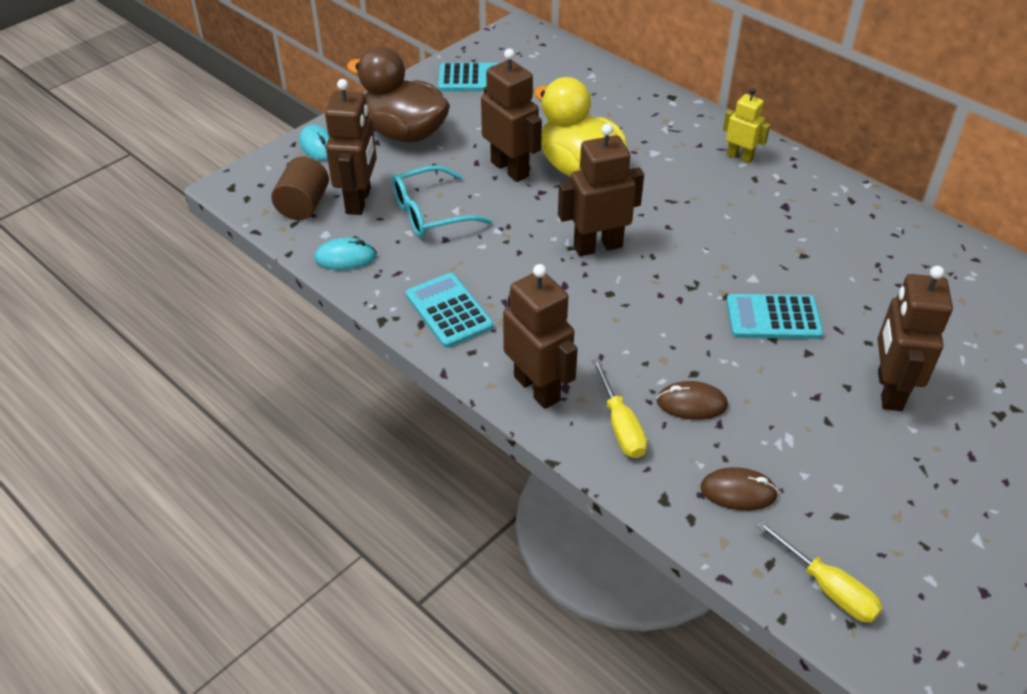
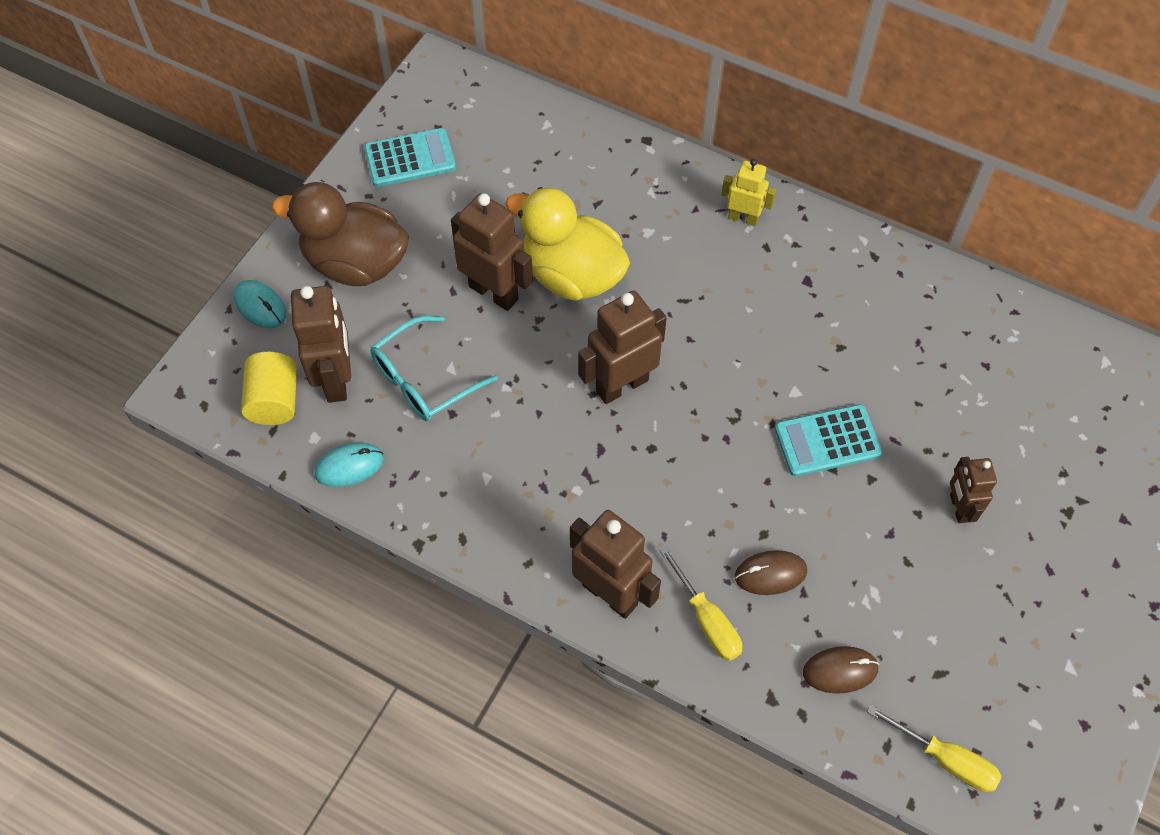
camera: 15 degrees left, 15 degrees up
(303, 205) = (274, 401): brown cylinder -> yellow cylinder
(449, 311) = (487, 514): turquoise calculator -> none
(889, 390) = (959, 508): brown robot -> brown robot, size x0.60

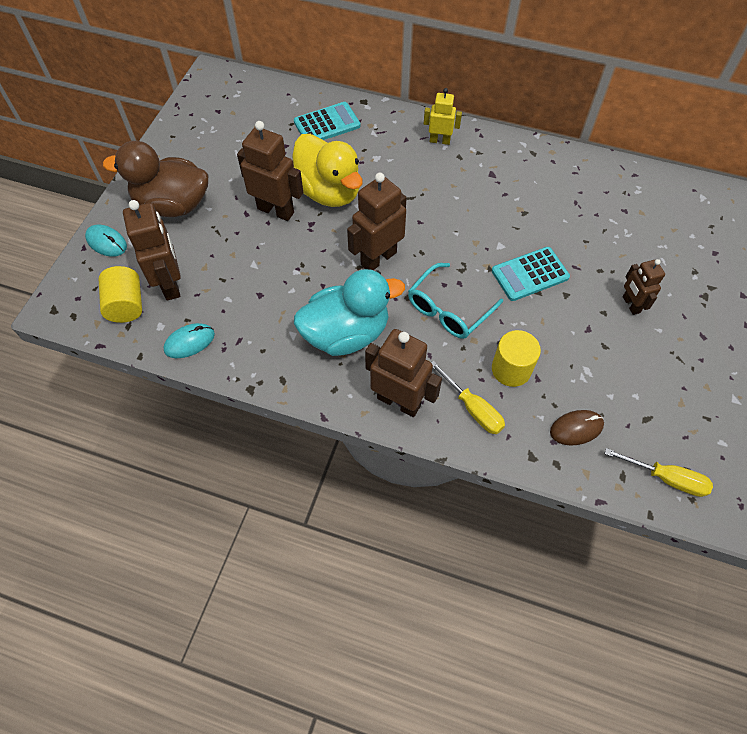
camera: 10 degrees left, 0 degrees up
(410, 158) = (201, 133): turquoise calculator -> turquoise calculator (327, 124)
(424, 379) = (235, 274): turquoise glasses -> turquoise glasses (448, 309)
(558, 487) = (346, 333): none -> turquoise duck
(571, 275) = (329, 192): yellow duck -> yellow duck turned 150 degrees counterclockwise
(770, 574) = (511, 369): brown mouse -> yellow cylinder

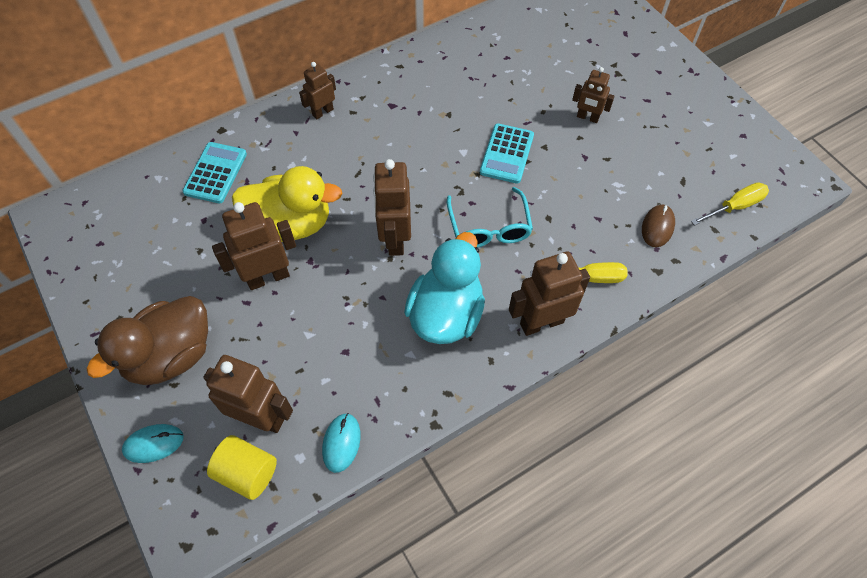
camera: 50 degrees left, 0 degrees up
(439, 141) = (322, 112): yellow robot -> brown robot
(511, 369) = (577, 228): yellow cylinder -> none

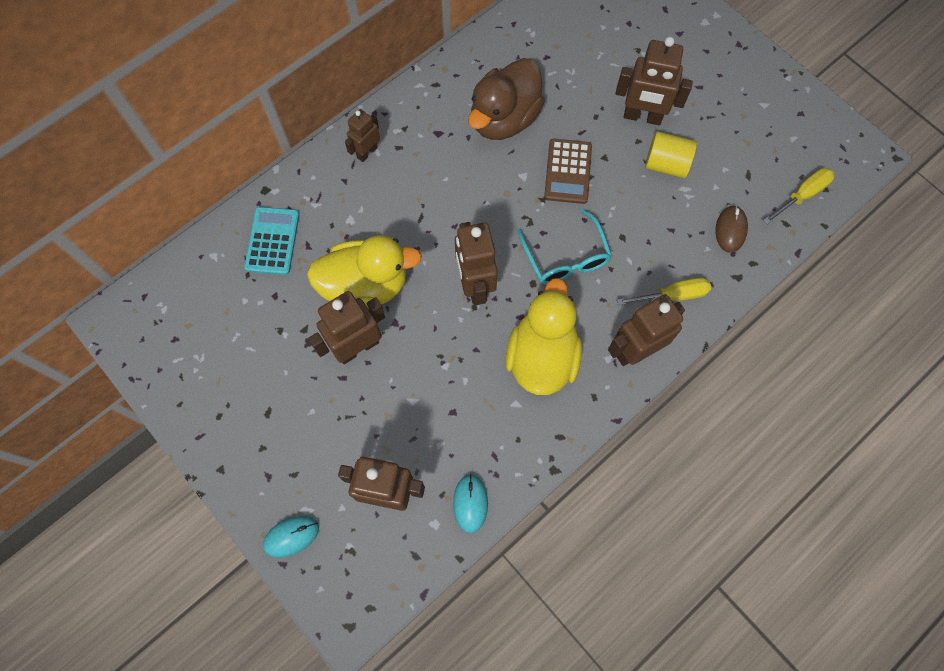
camera: 10 degrees left, 10 degrees up
(171, 355) = (283, 446): brown duck -> brown duck (504, 119)
(247, 472) = (388, 547): yellow cylinder -> yellow cylinder (666, 164)
(446, 314) = (542, 356): turquoise duck -> yellow duck
(507, 154) = (568, 171): turquoise calculator -> brown calculator
(587, 117) = (642, 117): brown robot -> brown robot, size x1.67

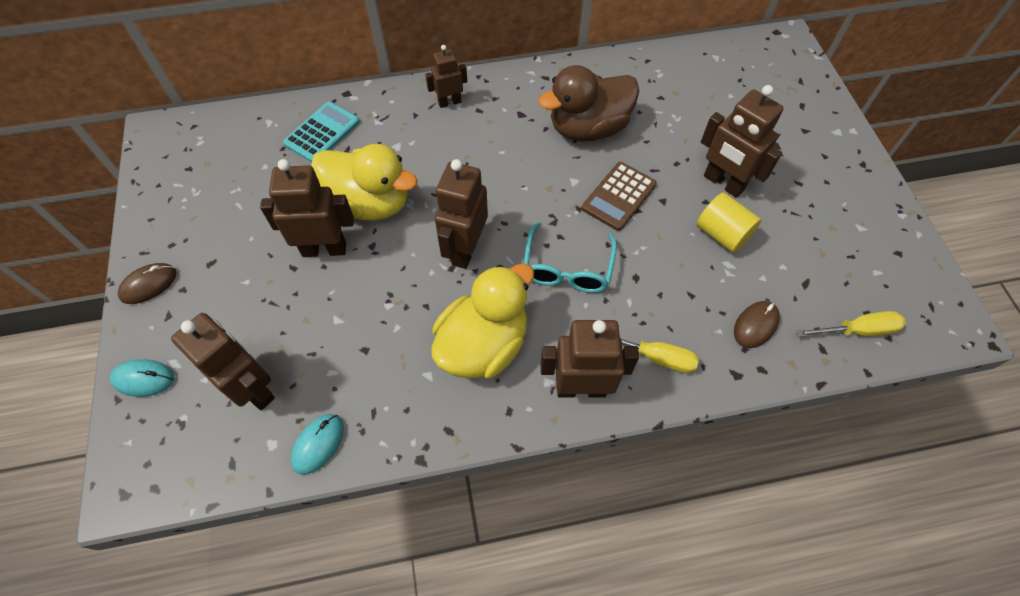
camera: 30 degrees right, 10 degrees down
(229, 460) = (149, 285): none -> brown mouse

